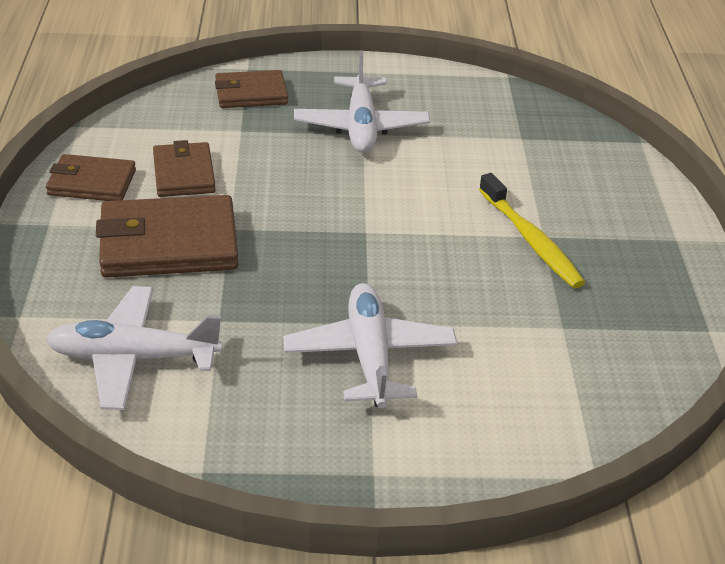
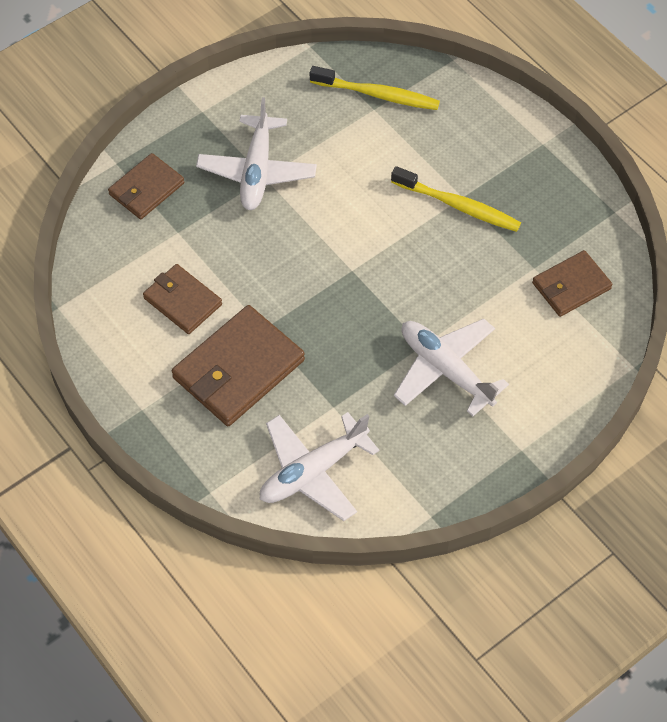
camera: 35 degrees left, 20 degrees up
(91, 183) = (129, 353): brown wallet -> brown wallet (571, 286)
(361, 126) = (257, 171): white plane -> white plane turned 45 degrees clockwise
(536, 131) = (377, 94): none -> yellow toothbrush

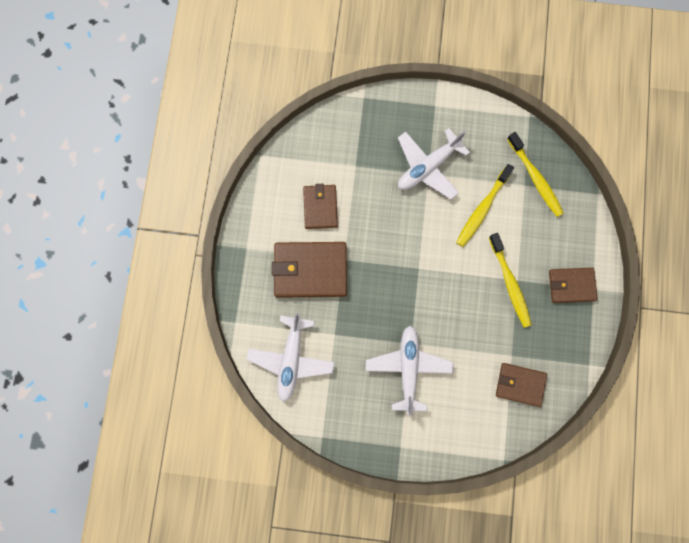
camera: 45 degrees right, 20 degrees up
(146, 189) = (364, 127): brown wallet -> brown wallet (571, 285)
(313, 471) = (291, 359): white plane -> white plane turned 90 degrees counterclockwise
(356, 163) = (482, 209): none -> yellow toothbrush

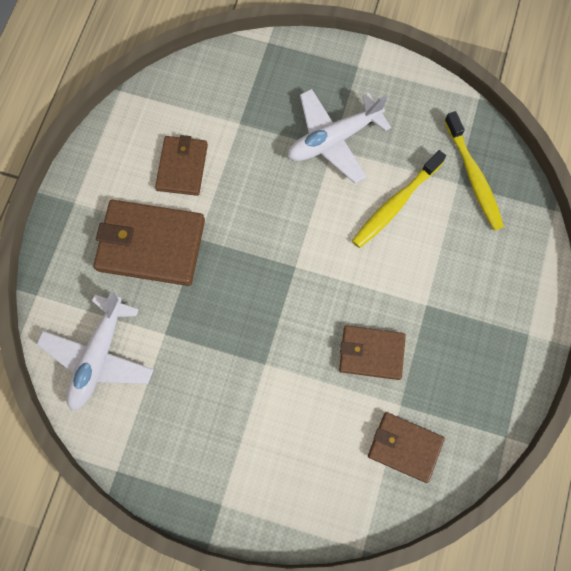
camera: 10 degrees right, 5 degrees down
(408, 368) = (254, 397): white plane -> none
(510, 283) = (415, 307): yellow toothbrush -> none
(571, 285) = (499, 324): brown wallet -> brown wallet (371, 353)

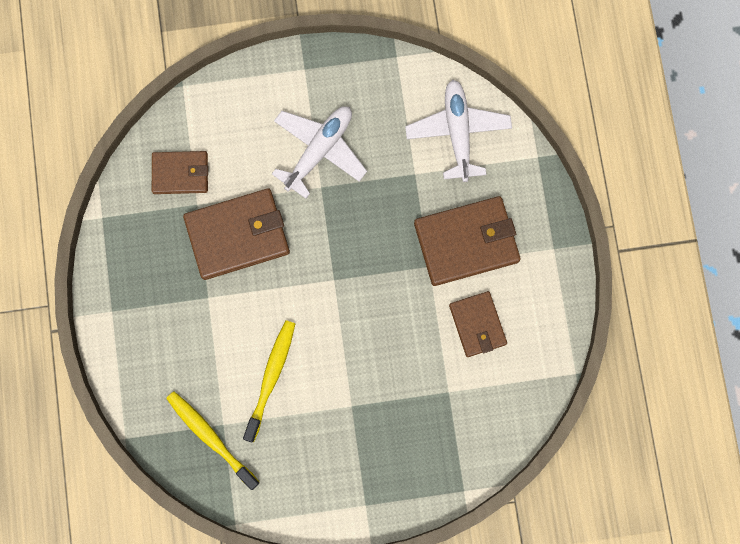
camera: 155 degrees right, 5 degrees up
(333, 139) = (354, 416): white plane -> white plane (319, 150)
(371, 353) = (238, 235): brown wallet -> brown wallet, size x1.64

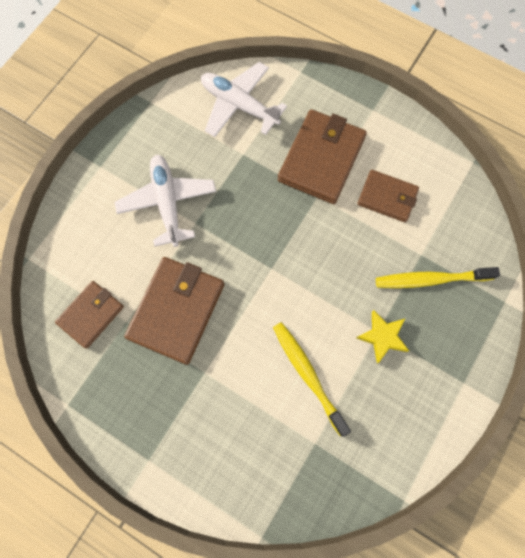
camera: 50 degrees left, 5 degrees down
(211, 438) = (318, 463): yellow toothbrush -> yellow toothbrush (431, 279)
(350, 412) = (382, 336): none -> yellow star

